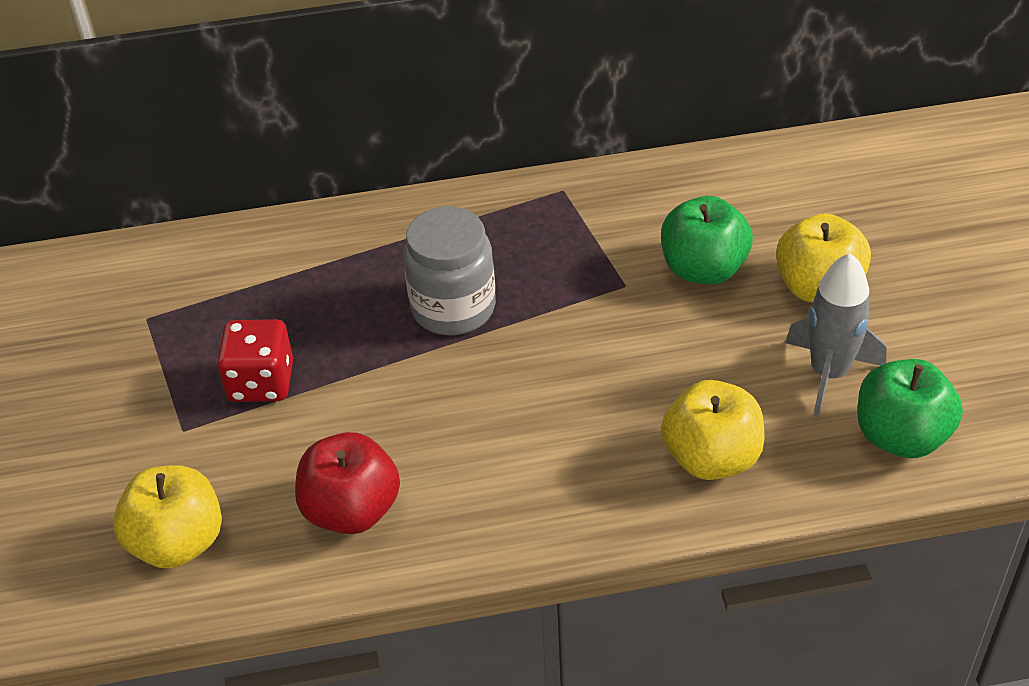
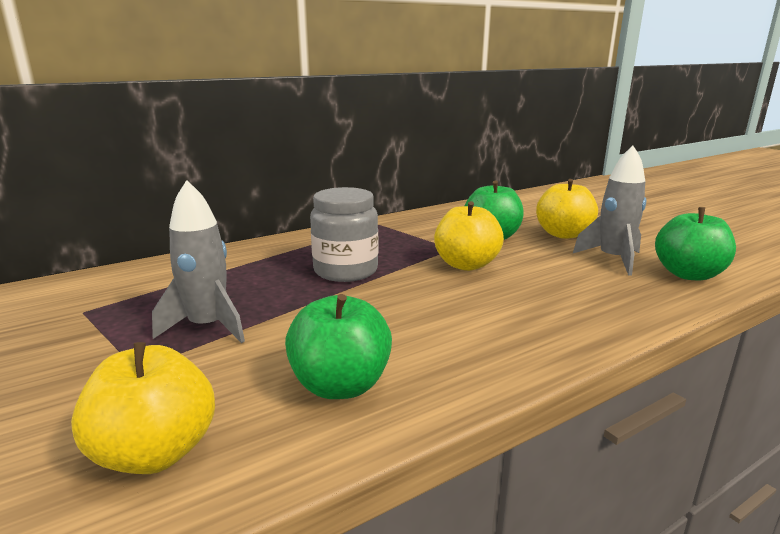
camera: 25 degrees left, 25 degrees down
(261, 382) = (207, 327): red dice -> grey rocket
(352, 510) = (340, 385): red apple -> green apple
(711, 458) = (593, 302): yellow apple -> yellow apple (466, 265)

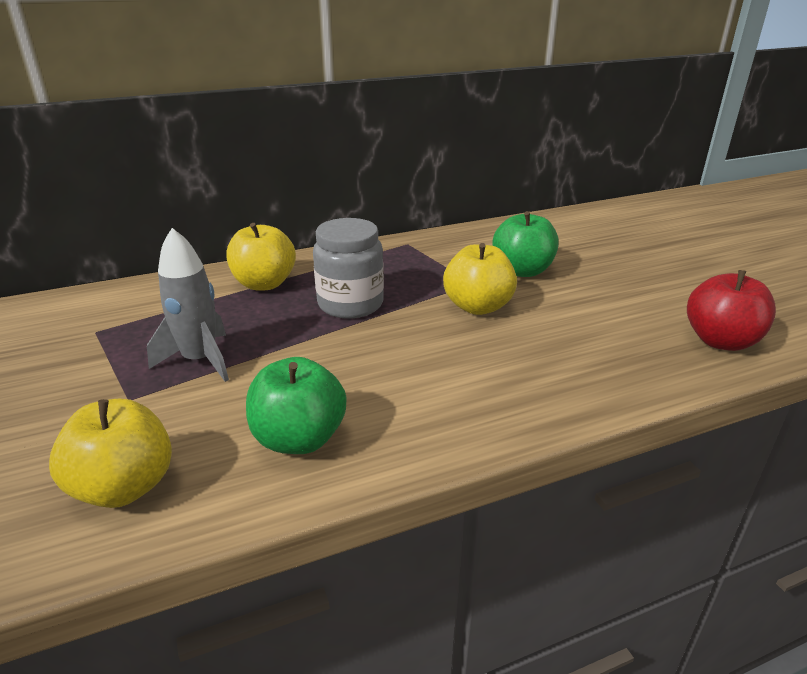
camera: 10 degrees right, 10 degrees up
(563, 234) = (605, 273): yellow apple -> yellow apple (264, 284)
(612, 259) = (643, 313): grey rocket -> none
(688, 274) = (720, 341): green apple -> red apple

